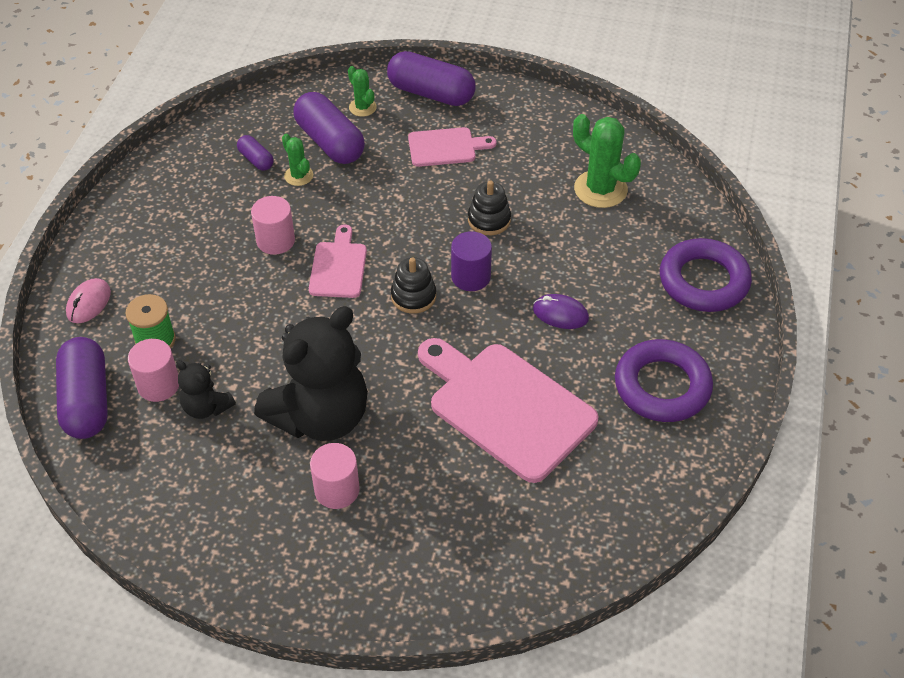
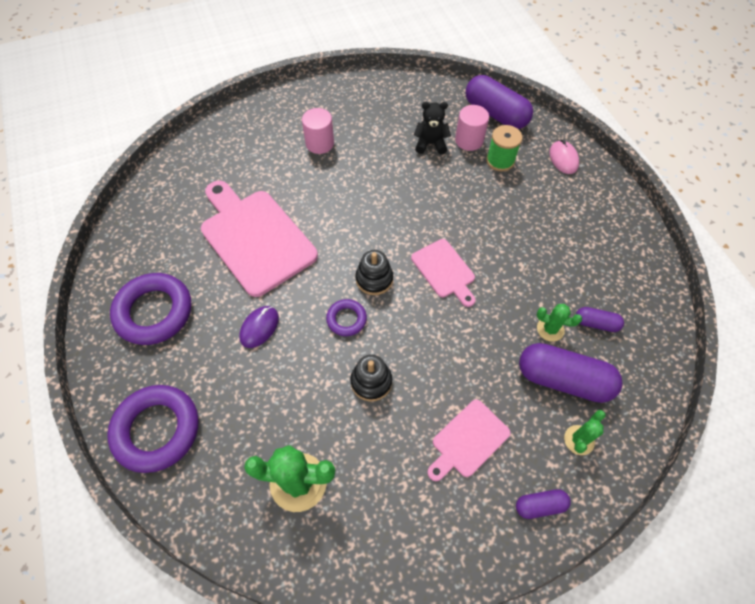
camera: 145 degrees right, 10 degrees up
(275, 241) = (506, 264): pink cylinder -> none
(321, 416) = (363, 173): black teddy bear -> none
(362, 107) = (579, 440): green cactus -> green cactus turned 75 degrees counterclockwise
(431, 93) = (540, 505): purple capsule -> purple capsule, size x0.50
(471, 277) = (346, 319): purple cylinder -> purple ring
(506, 407) = (255, 238): pink cutting board -> pink cutting board turned 135 degrees counterclockwise
(560, 314) = (259, 327): purple mouse -> purple mouse turned 45 degrees counterclockwise

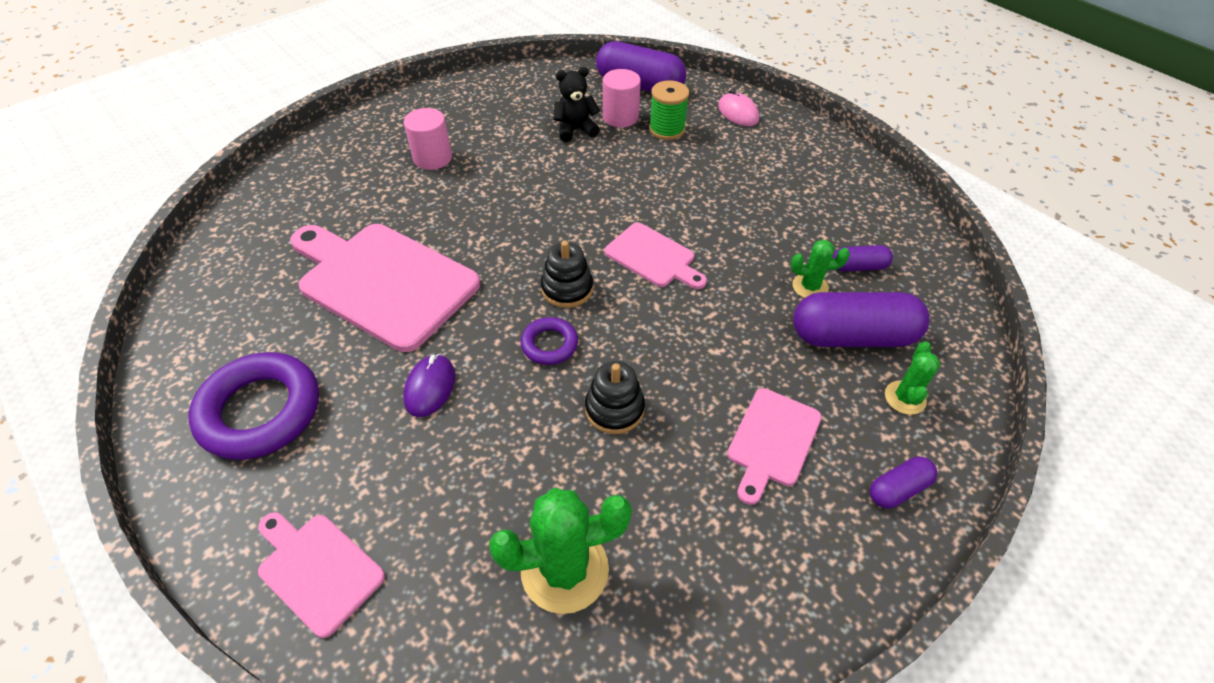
camera: 20 degrees left, 10 degrees down
(157, 430) = (317, 570): purple ring -> pink cutting board

